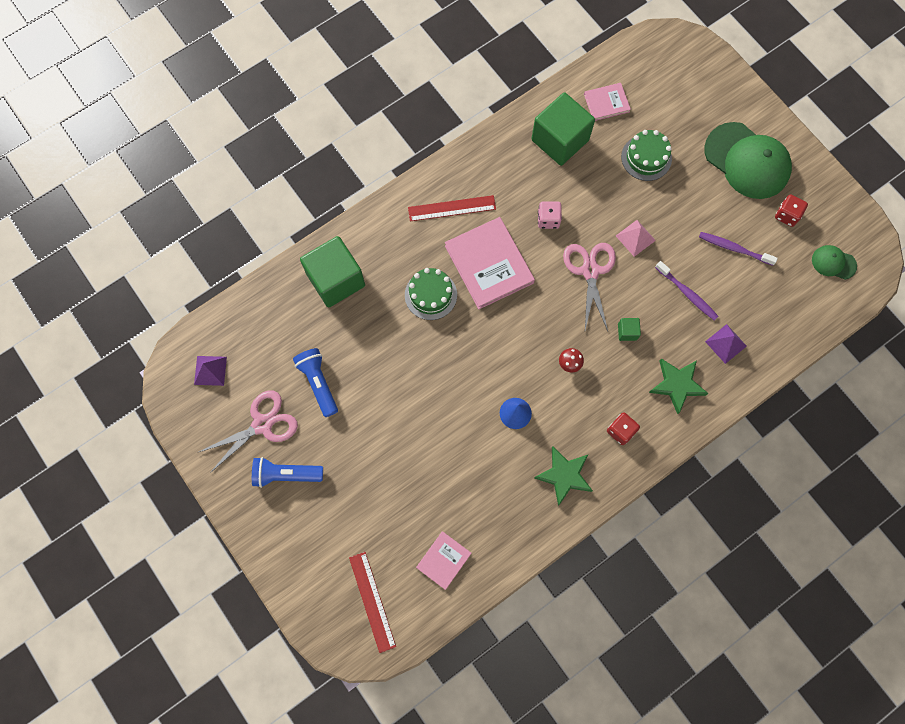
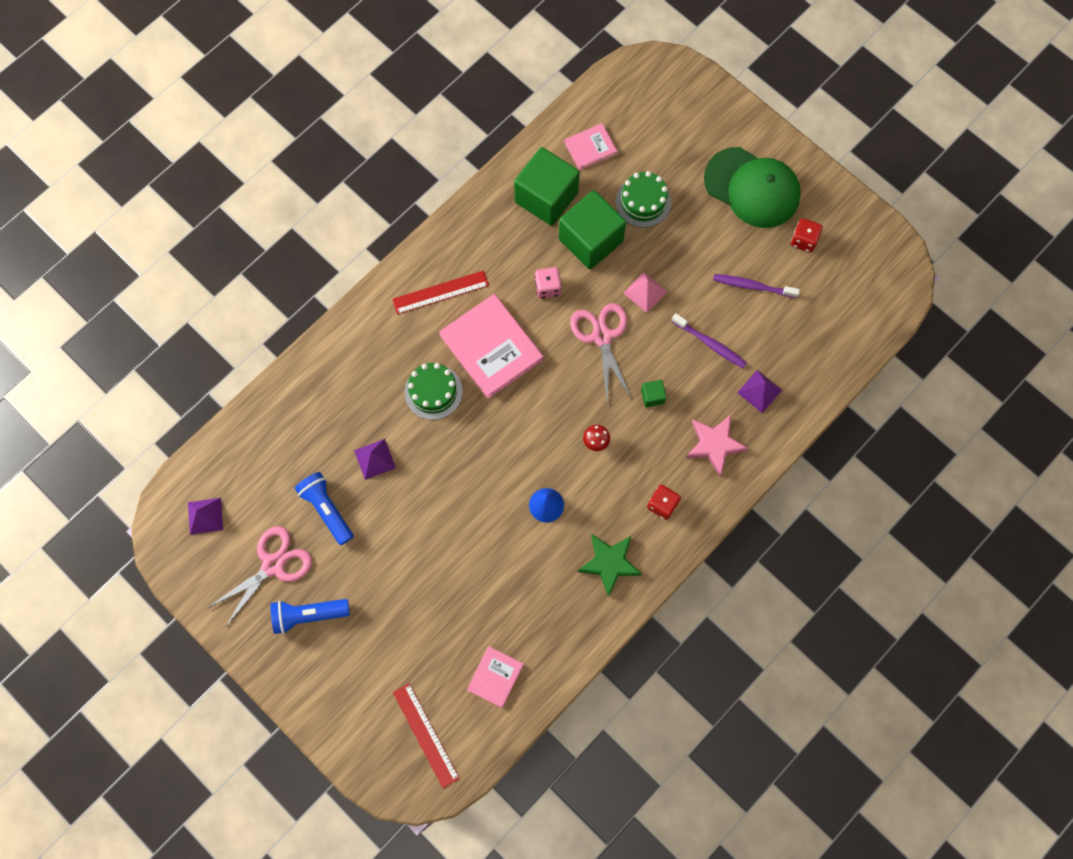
camera: 10 degrees left, 0 degrees up
(336, 280) = (326, 393): green cube -> green cube (590, 240)
(368, 345) = (374, 459): none -> purple pyramid
(677, 385) = (714, 444): green star -> pink star
(833, 263) = (860, 284): green cap -> none

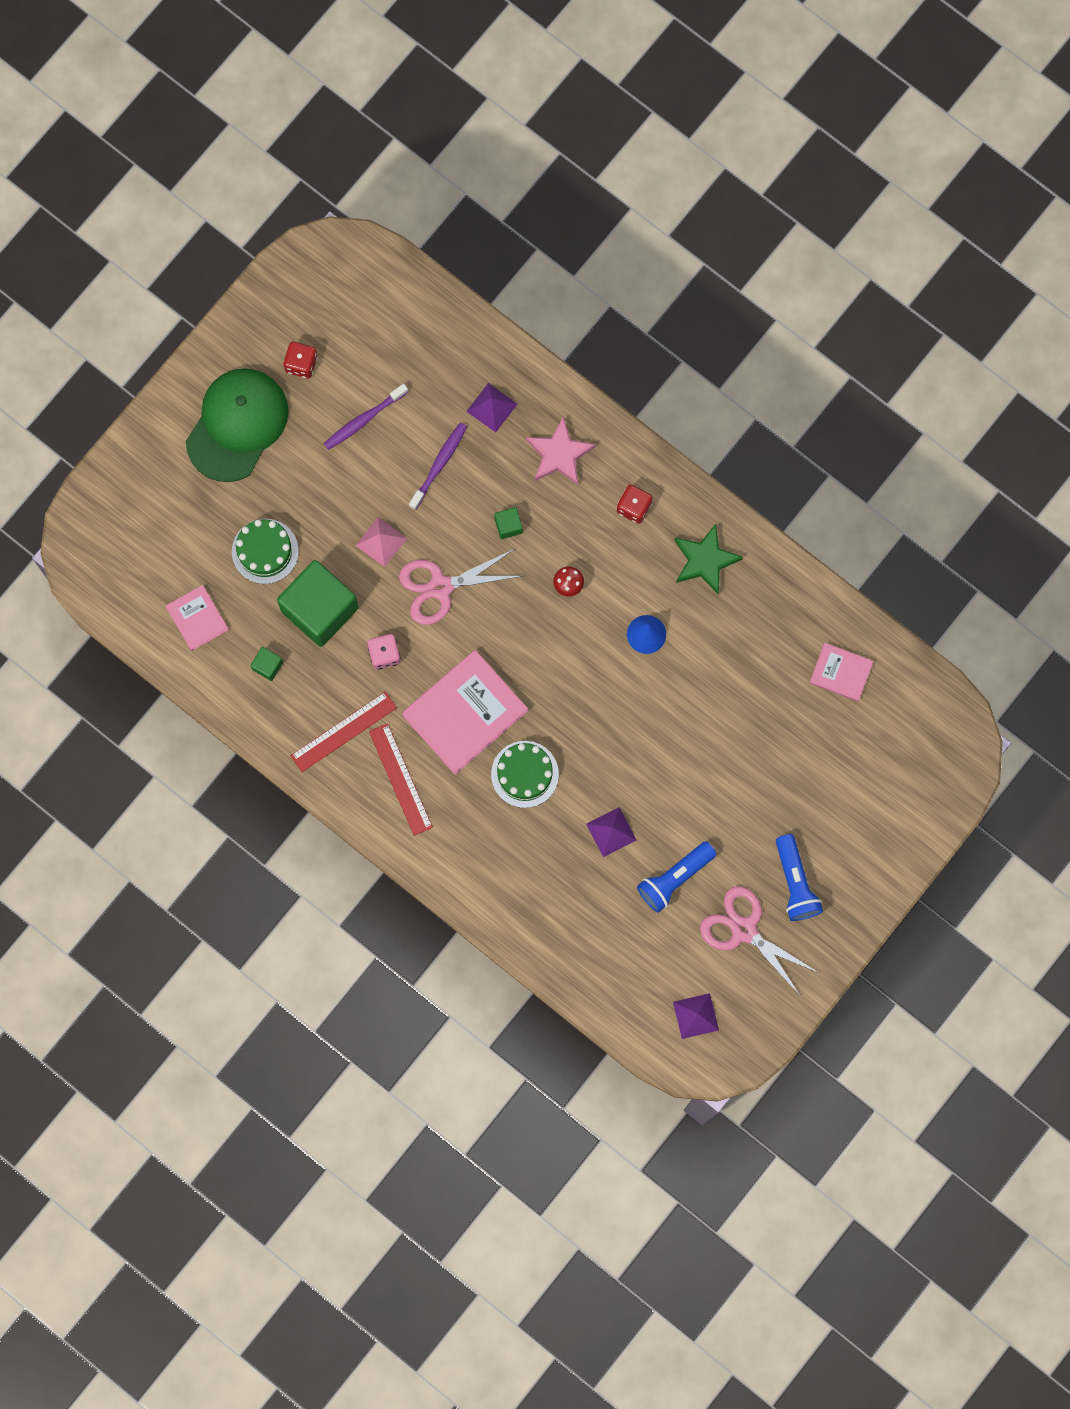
camera: 95 degrees left, 5 degrees up
(425, 735) = (909, 740): red ruler -> red ruler (343, 731)
(546, 197) = (267, 666): green cube -> green cube, size x0.41
(752, 286) = (364, 420): purple toothbrush -> purple toothbrush turned 45 degrees clockwise

